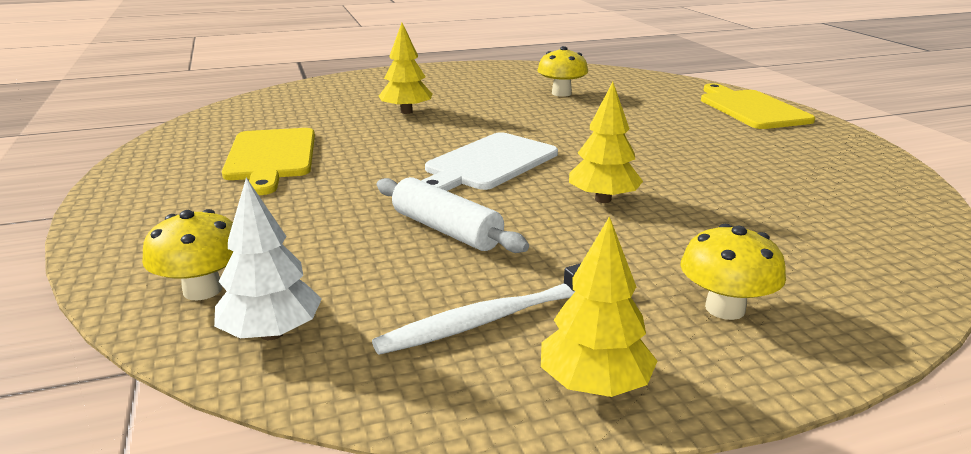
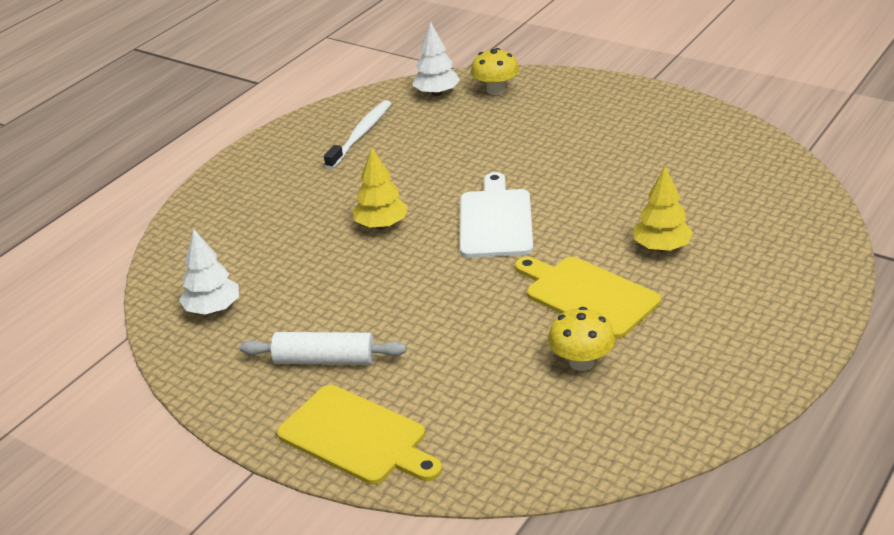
camera: 145 degrees right, 10 degrees up
(271, 157) = (642, 154): yellow cutting board -> yellow cutting board (587, 295)
(446, 230) = (441, 161): white rolling pin -> white rolling pin (324, 360)
(594, 385) = (296, 133): yellow tree -> none
(725, 308) = (263, 185): yellow mushroom -> none
(857, 199) = (213, 309): none -> white tree

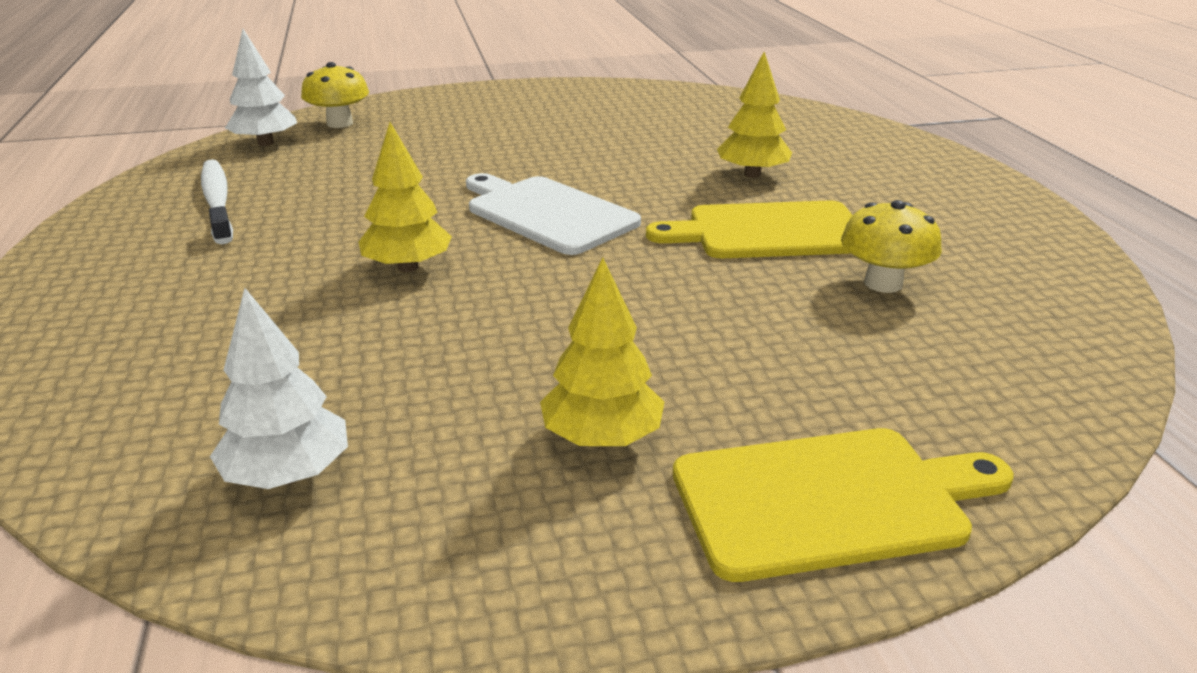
camera: 50 degrees left, 5 degrees down
(324, 360) = (602, 438): white rolling pin -> yellow tree

